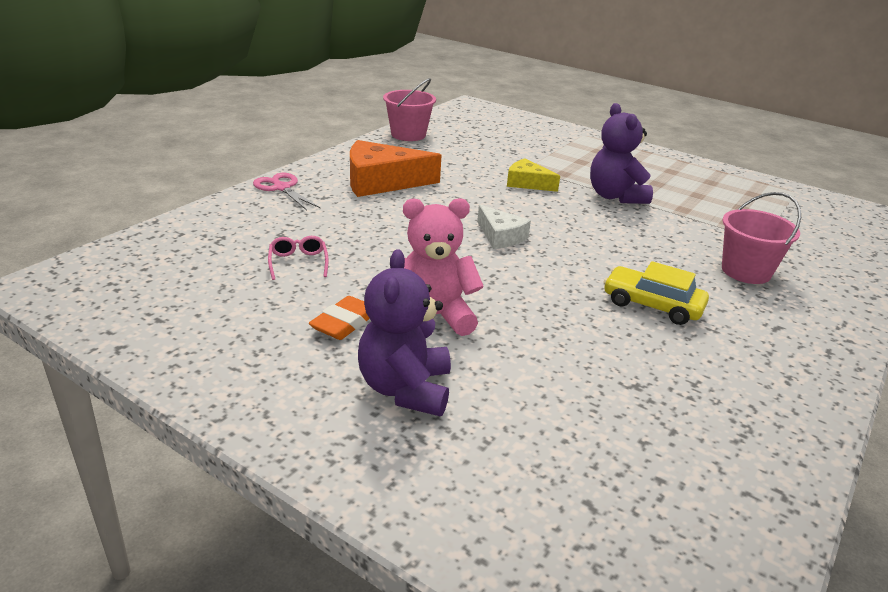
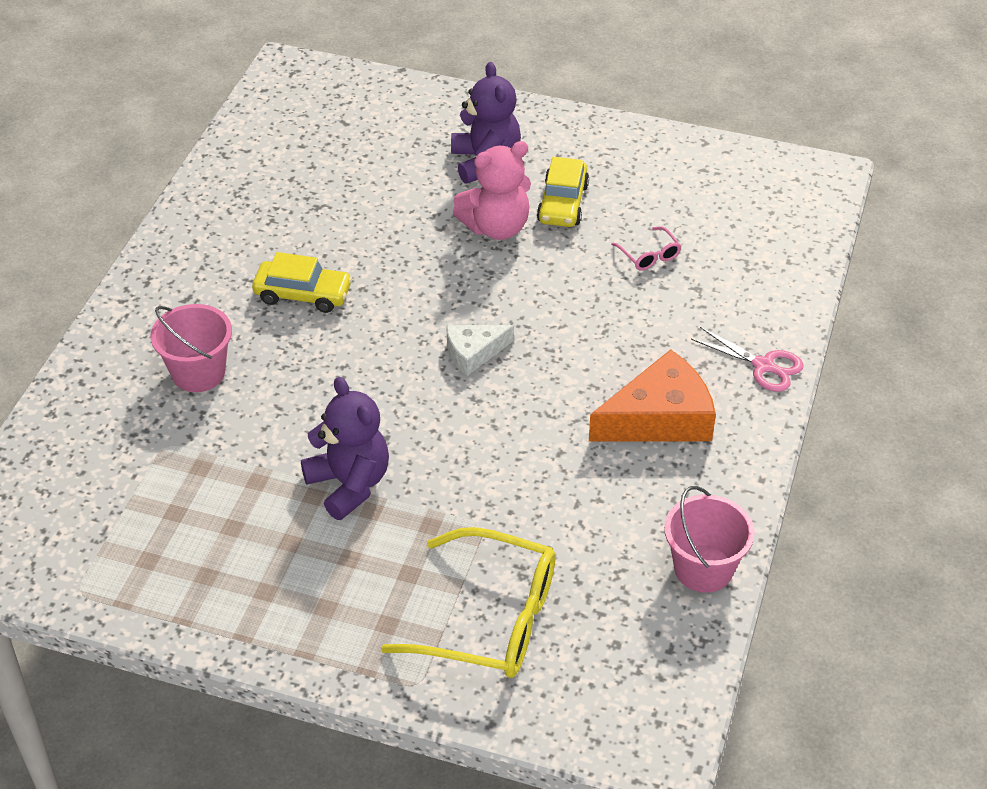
camera: 165 degrees right, 15 degrees up
(344, 323) = (563, 203): orange eraser -> yellow car
(500, 236) = (473, 353): white cheese -> white cheese turned 60 degrees counterclockwise
(527, 183) = (474, 479): yellow cheese -> none
(538, 142) = (491, 619): none -> yellow glasses

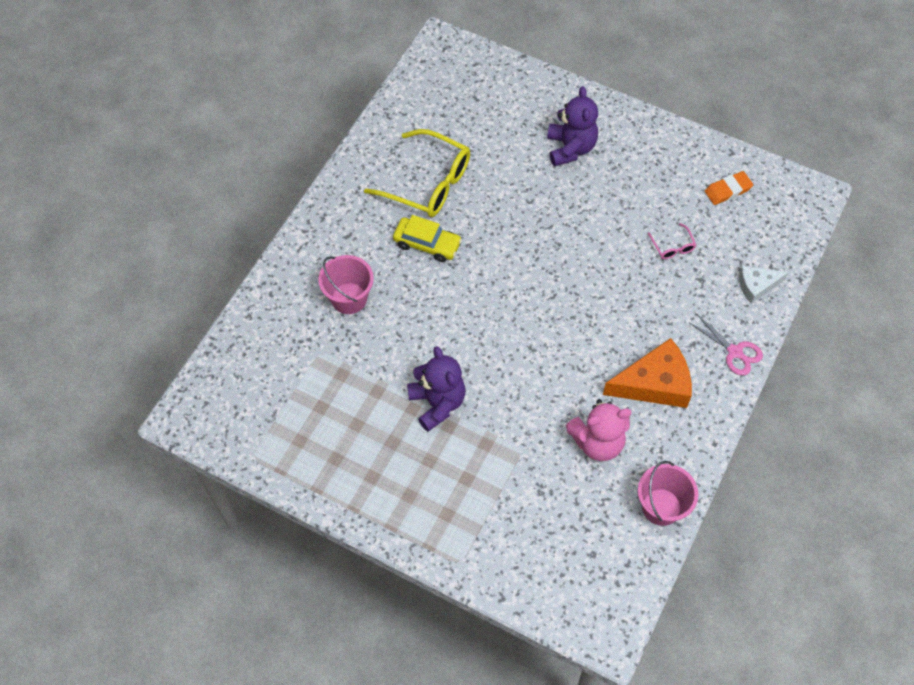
camera: 10 degrees right, 15 degrees up
(473, 353) = (536, 310): white cheese -> white cheese (756, 286)
(491, 619) = (514, 522): yellow glasses -> yellow glasses (428, 183)
(496, 227) = (569, 206): pink teddy bear -> pink teddy bear (597, 442)
(563, 203) = (619, 192): yellow car -> none
(709, 184) = (728, 190): none -> orange eraser

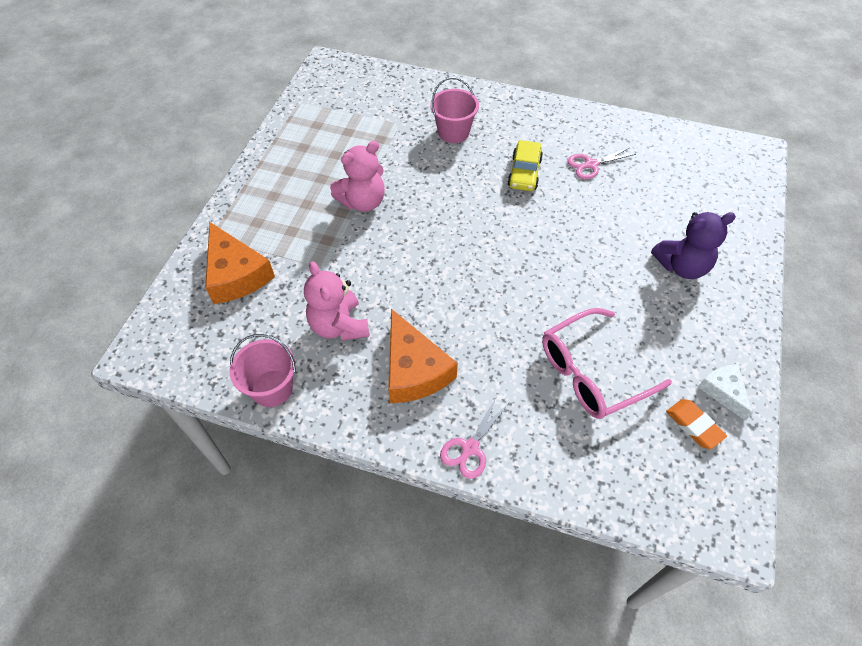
camera: 80 degrees right, 5 degrees down
(428, 183) = (590, 165): yellow glasses -> pink scissors
(437, 403) = (363, 202): purple teddy bear -> pink teddy bear
(518, 538) = (236, 274): none -> orange cheese
(672, 247) = (591, 372): pink glasses -> pink glasses, size x2.31
(756, 286) = (567, 467): white cheese -> white cheese (723, 391)

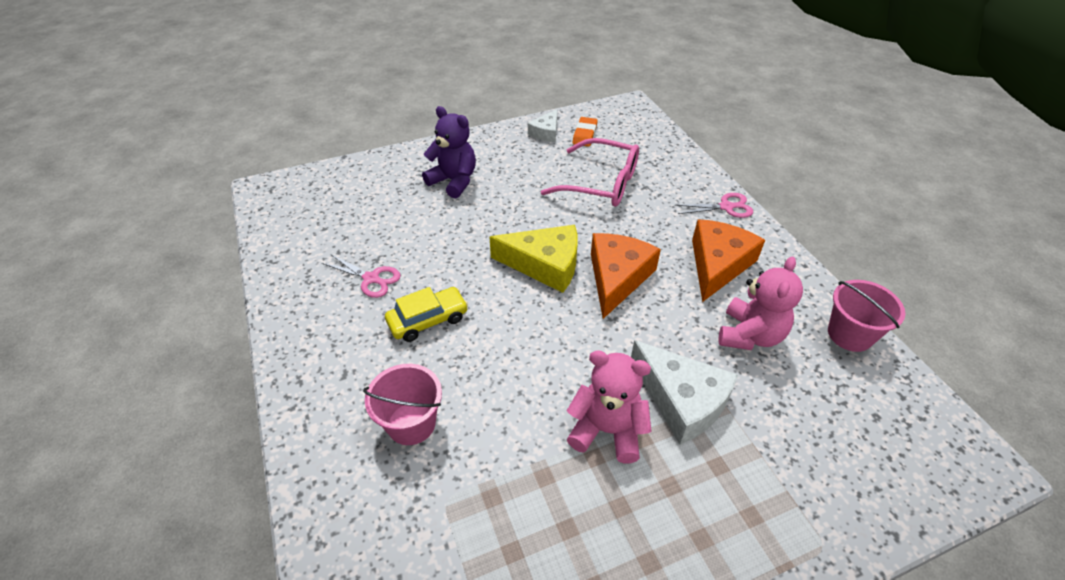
camera: 130 degrees left, 10 degrees down
(236, 274) = (822, 467): orange cheese -> orange cheese (617, 277)
(341, 247) = (682, 400): none -> white cheese
(520, 260) = (545, 265): none -> yellow cheese

